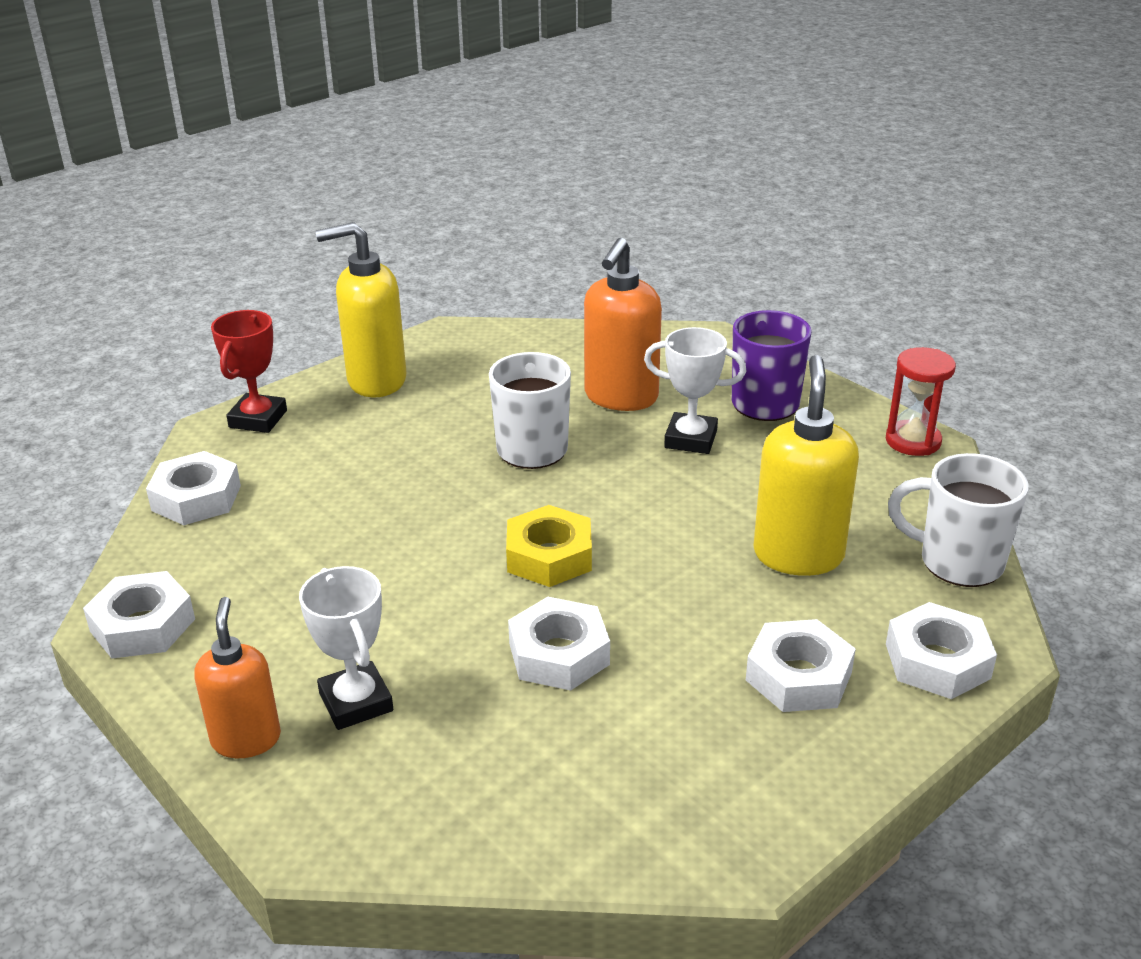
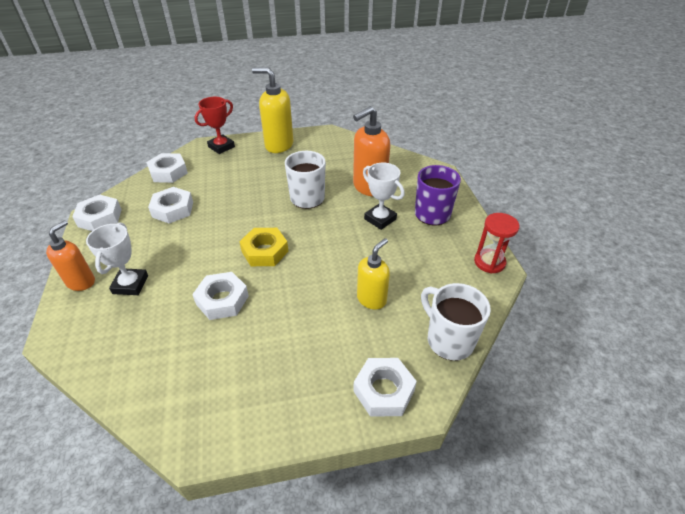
camera: 30 degrees right, 10 degrees up
(798, 555) = (372, 299): yellow soap dispenser -> yellow soap dispenser, size x0.65
(799, 676) = (309, 364): white nut -> white nut (173, 209)

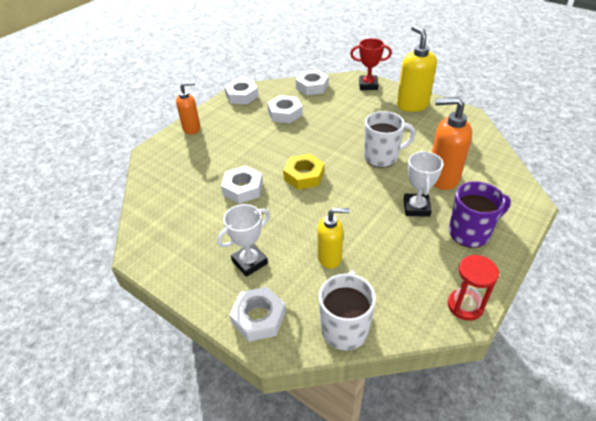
camera: 50 degrees right, 0 degrees up
(130, 284) = (211, 146): white trophy -> white trophy (249, 262)

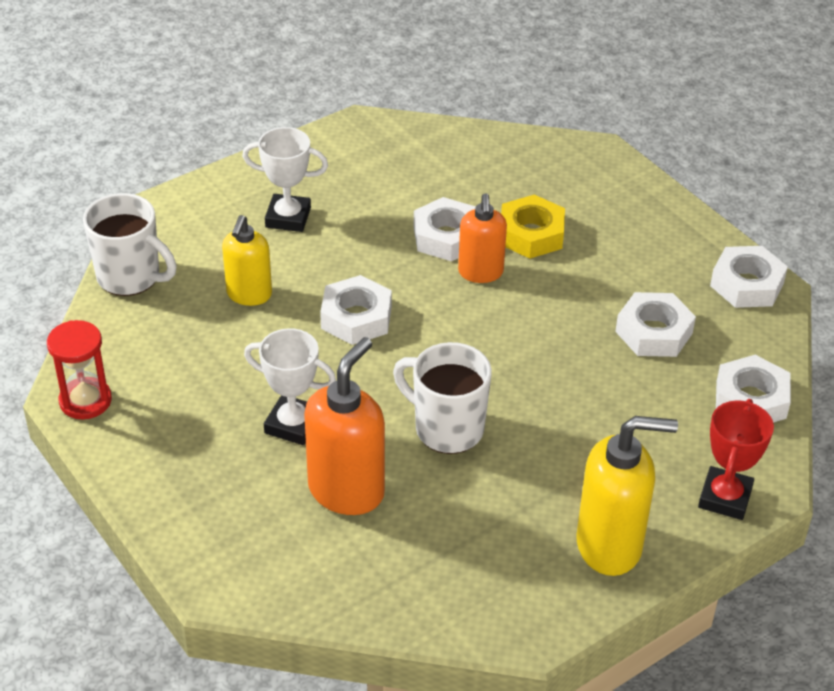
camera: 105 degrees right, 0 degrees up
(192, 128) = (648, 203): orange soap dispenser -> orange soap dispenser (480, 272)
(249, 262) = (288, 217): white trophy -> white trophy turned 60 degrees counterclockwise
(258, 318) = (194, 209): white nut -> white nut (356, 317)
(304, 176) = (444, 312): yellow nut -> yellow nut (531, 234)
(382, 157) = (446, 428): white mug -> white mug turned 120 degrees clockwise
(470, 233) = (201, 467): purple mug -> none

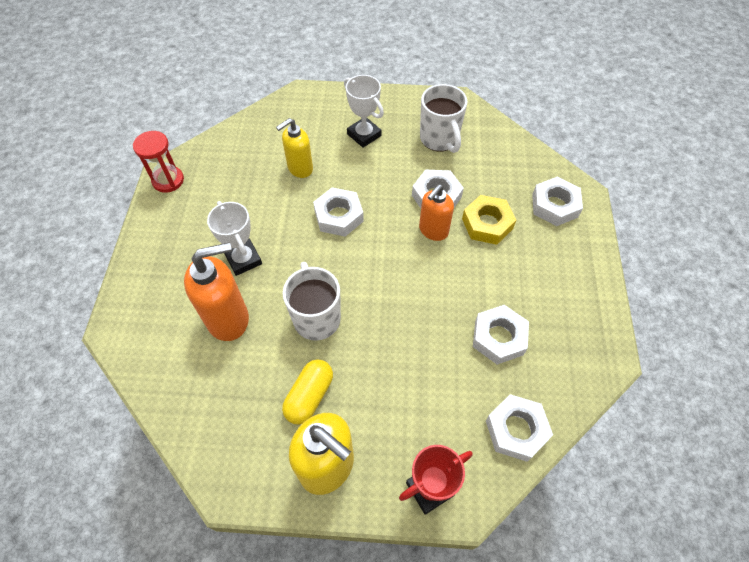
camera: 40 degrees right, 15 degrees up
(130, 277) = (256, 124): white mug -> white mug (439, 139)
(522, 501) = (309, 396): none -> yellow capsule
(747, 284) = (594, 344): white nut -> white nut (554, 205)

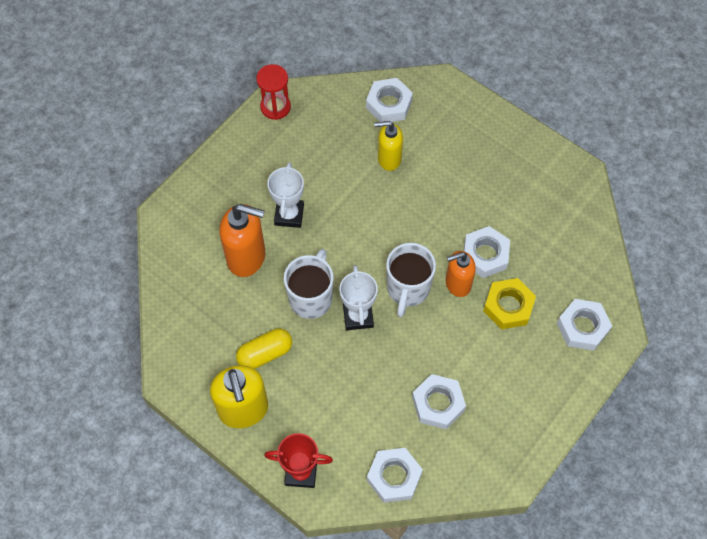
camera: 35 degrees right, 5 degrees up
(339, 216) = (389, 223): white nut -> white nut (389, 104)
(364, 135) = (467, 158): white trophy -> white trophy (358, 316)
(439, 139) = (532, 202): white mug -> white mug (407, 289)

